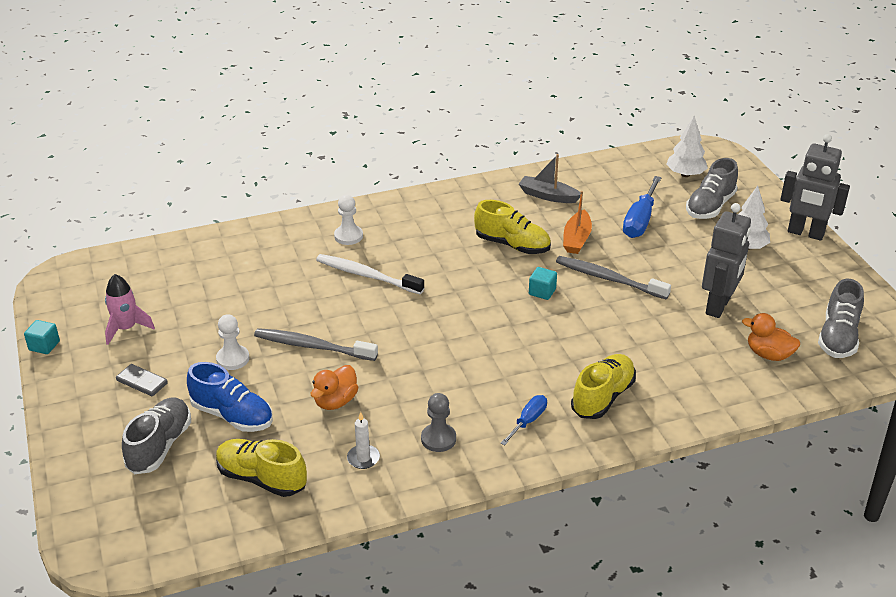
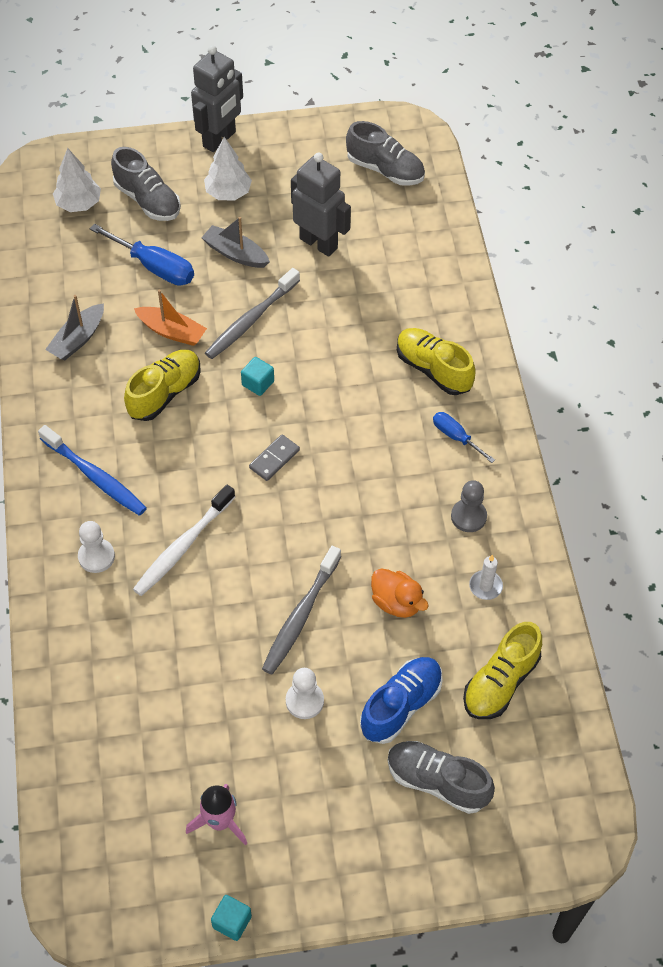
camera: 80 degrees left, 20 degrees up
(142, 382) = (326, 802): grey domino -> grey domino (274, 459)
(420, 224) = (95, 476): none -> blue toothbrush
(678, 260) = (235, 254): none -> grey boat
(768, 354) = (398, 227): orange duck -> none

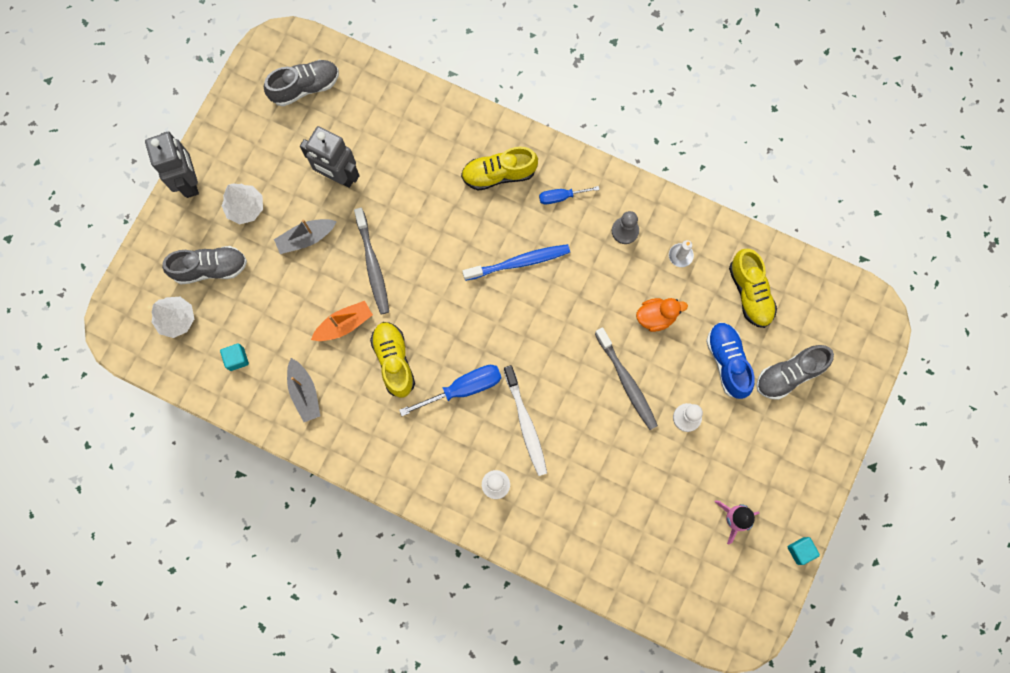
camera: 55 degrees left, 20 degrees up
(95, 476) = (431, 448): blue toothbrush -> blue toothbrush (519, 262)
(154, 267) = (277, 301): blue screwdriver -> blue screwdriver (463, 388)
(258, 383) = (429, 294): turquoise cube -> turquoise cube (237, 359)
(274, 459) = (498, 323): grey domino -> none
(319, 243) = (338, 176): grey robot -> grey robot turned 135 degrees counterclockwise

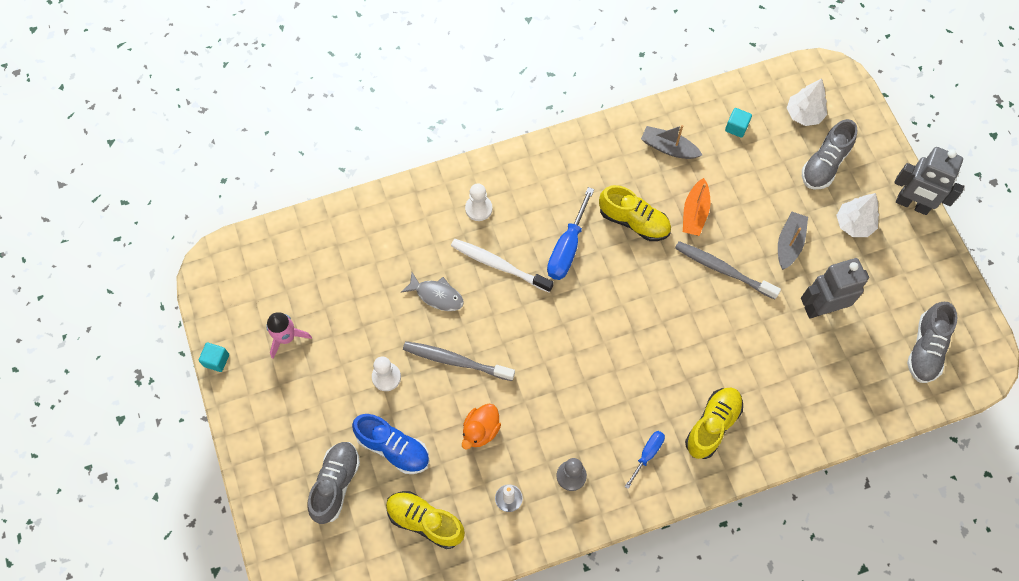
camera: 135 degrees right, 10 degrees down
(519, 262) = (624, 372): blue toothbrush -> none
(593, 445) = (437, 295): none -> grey fish

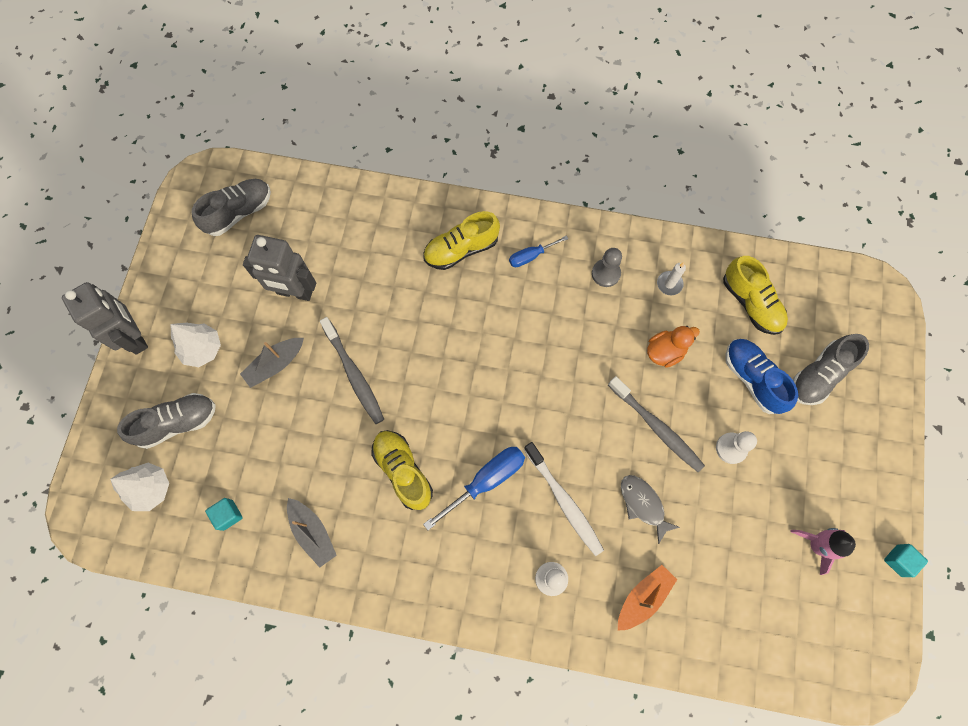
camera: 150 degrees left, 5 degrees up
(695, 213) = (338, 445): orange boat -> orange boat (643, 597)

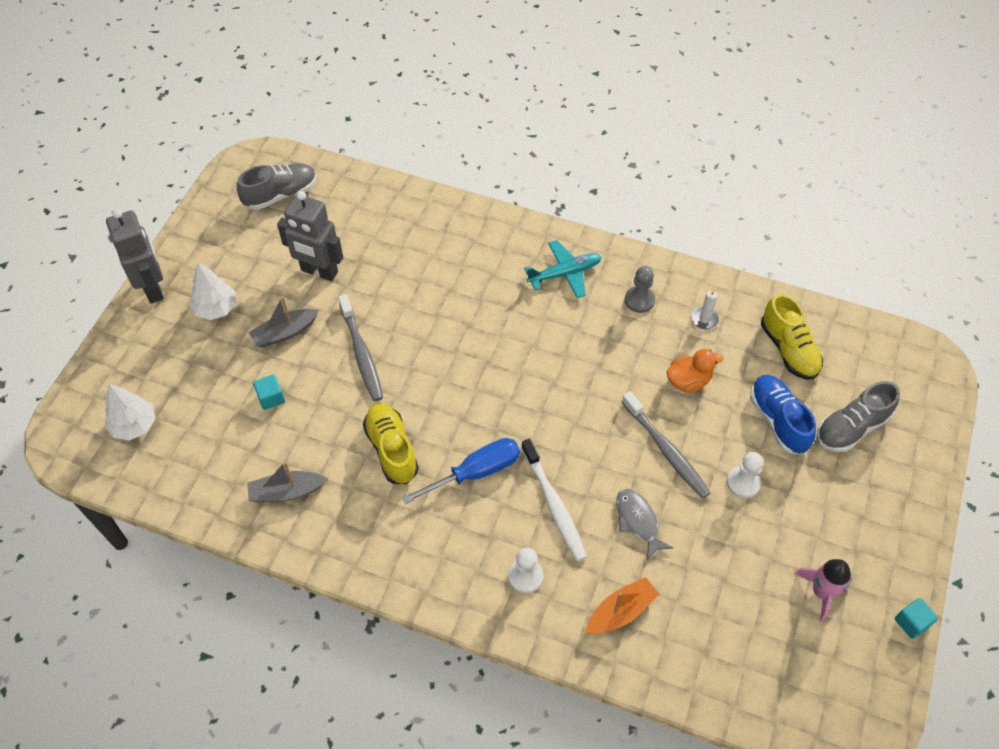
camera: 10 degrees right, 15 degrees down
(177, 423) = (175, 370): grey shoe -> none
(228, 515) = (205, 461): turquoise cube -> turquoise cube (271, 398)
(313, 533) = (286, 492): grey boat -> grey boat turned 105 degrees clockwise
(461, 249) = (495, 257): yellow shoe -> none
(531, 256) = (565, 273): blue screwdriver -> turquoise plane

